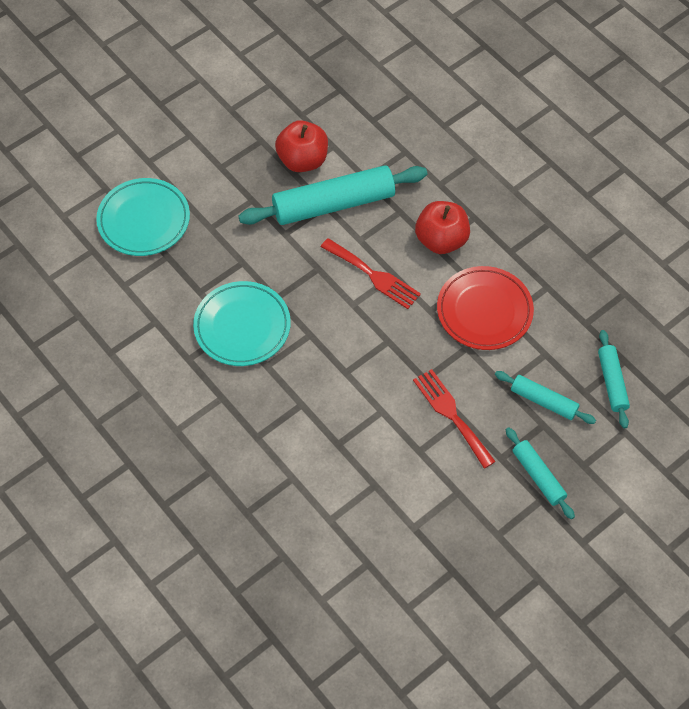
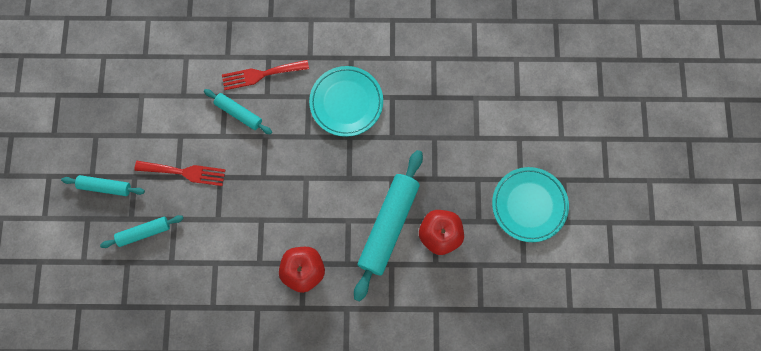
camera: 130 degrees right, 15 degrees up
(144, 220) = (473, 102): turquoise plate -> turquoise plate (529, 205)
(373, 275) = (314, 207): red fork -> red fork (261, 74)
(484, 311) = (231, 252): red plate -> none
(612, 382) = (117, 285): turquoise rolling pin -> turquoise rolling pin (239, 113)

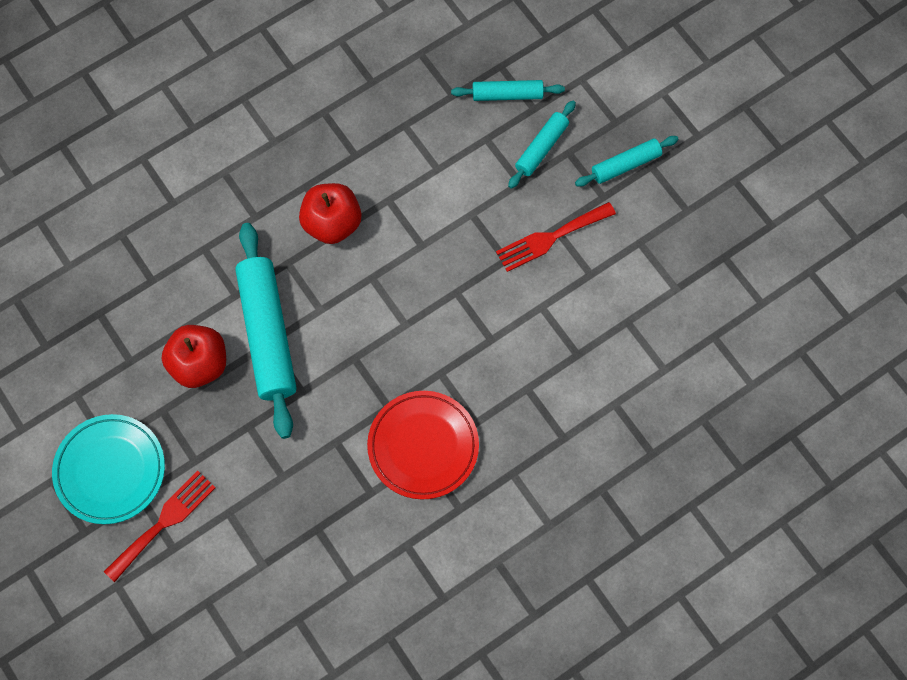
camera: 145 degrees right, 5 degrees down
(239, 113) = (543, 345): turquoise rolling pin -> turquoise rolling pin (507, 94)
(261, 74) = (555, 410): red fork -> red fork (164, 522)
(346, 102) = (423, 446): turquoise plate -> red plate

